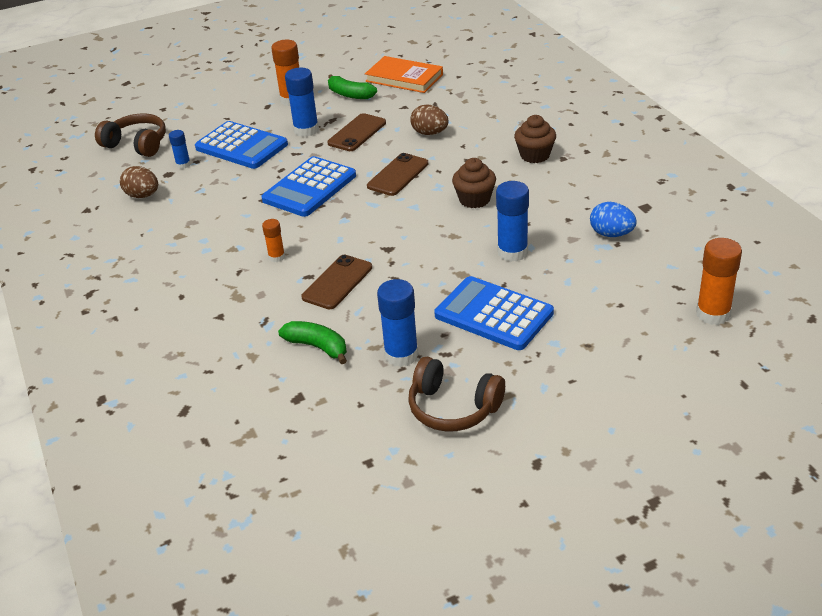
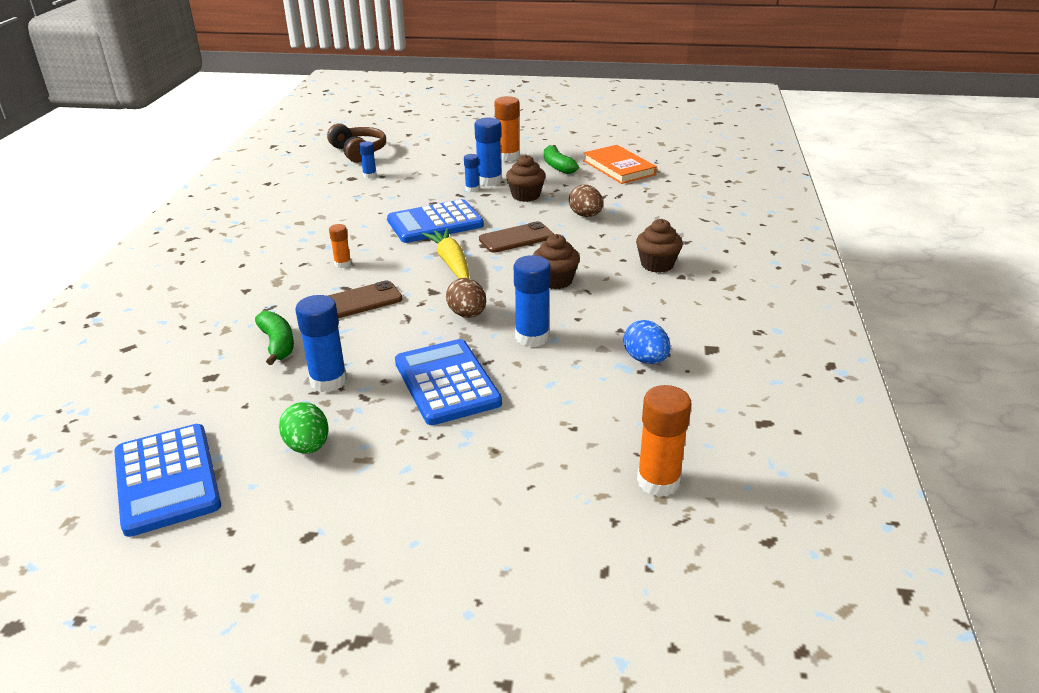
camera: 30 degrees right, 5 degrees down
(143, 195) = (314, 186): brown egg -> brown egg (467, 314)
(241, 146) = (426, 177): blue calculator -> blue calculator (167, 479)
(301, 143) = (472, 189): none -> blue glue stick
(357, 133) = (526, 196): brown phone -> brown cupcake
(370, 218) = (451, 262): none -> yellow carrot
(453, 408) = (308, 446): brown headphones -> green egg

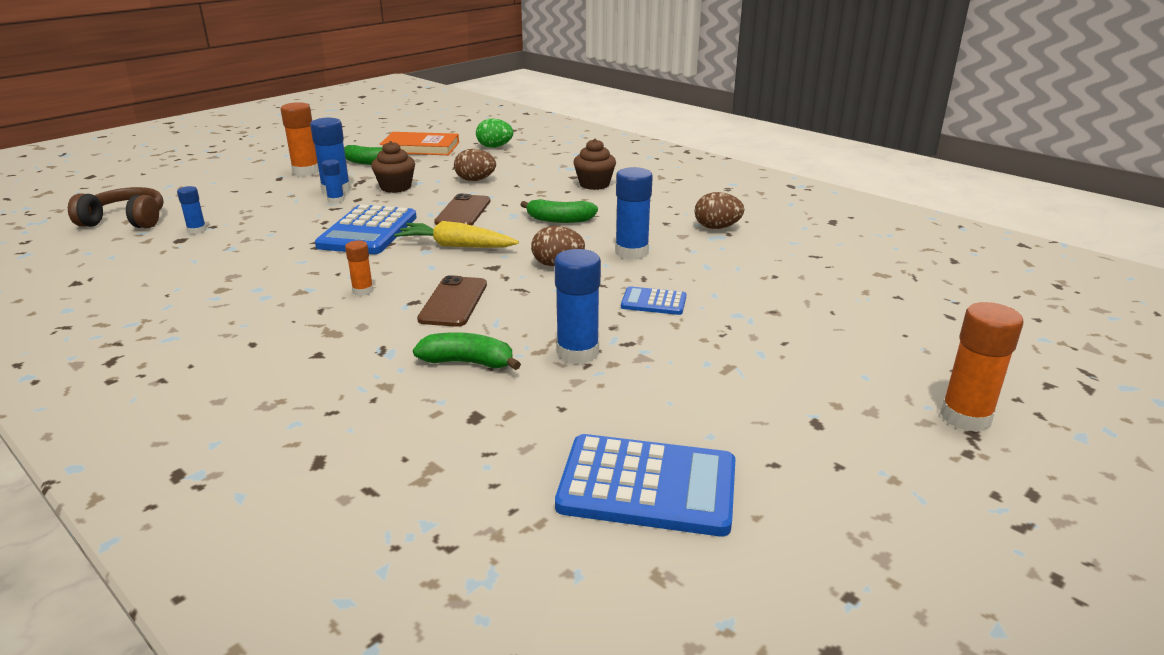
camera: 55 degrees left, 5 degrees down
(308, 446) = (677, 390): green egg -> green egg (494, 147)
(447, 383) = (653, 302): blue calculator -> blue calculator, size x0.52
(555, 281) = (559, 220): brown cupcake -> green banana
(645, 359) = (717, 228): blue egg -> brown egg
(658, 481) = (866, 270): orange glue stick -> orange glue stick (965, 417)

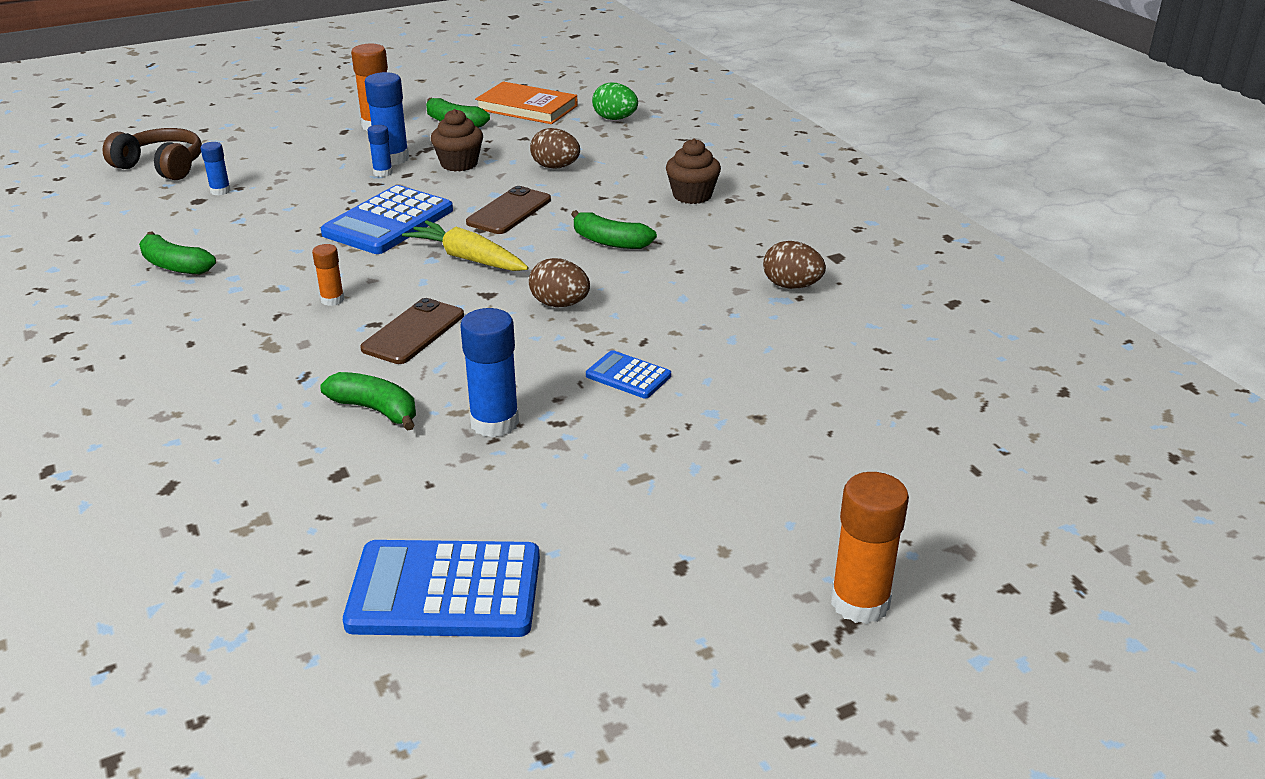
camera: 20 degrees right, 5 degrees up
(193, 289) = (175, 265): none -> green banana
(631, 252) = (658, 303): blue glue stick -> none
(647, 486) = (445, 591): blue calculator -> blue calculator turned 150 degrees clockwise

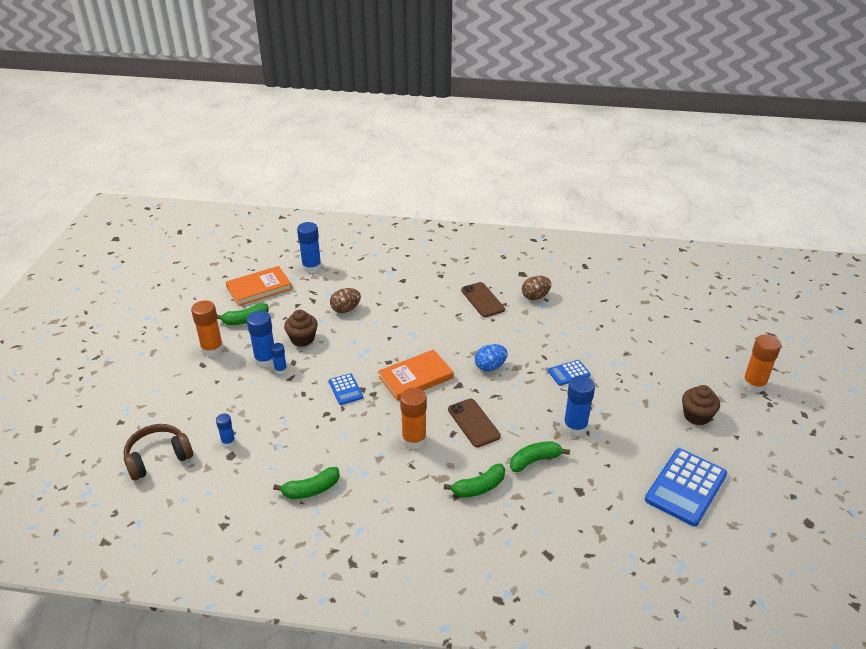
camera: 55 degrees left, 5 degrees up
(332, 300) = (414, 439): orange glue stick -> orange glue stick, size x1.80
(388, 222) = (345, 389): blue calculator -> blue calculator, size x0.52
(467, 258) = (416, 377): yellow carrot -> orange book
(509, 211) = (379, 344): brown phone -> brown phone (482, 300)
(560, 304) = (490, 367): brown egg -> blue egg
(610, 242) = (445, 327): green banana -> green banana (479, 487)
(615, 119) = (311, 267): green egg -> blue glue stick
(692, 195) = (425, 283): brown cupcake -> brown cupcake (696, 416)

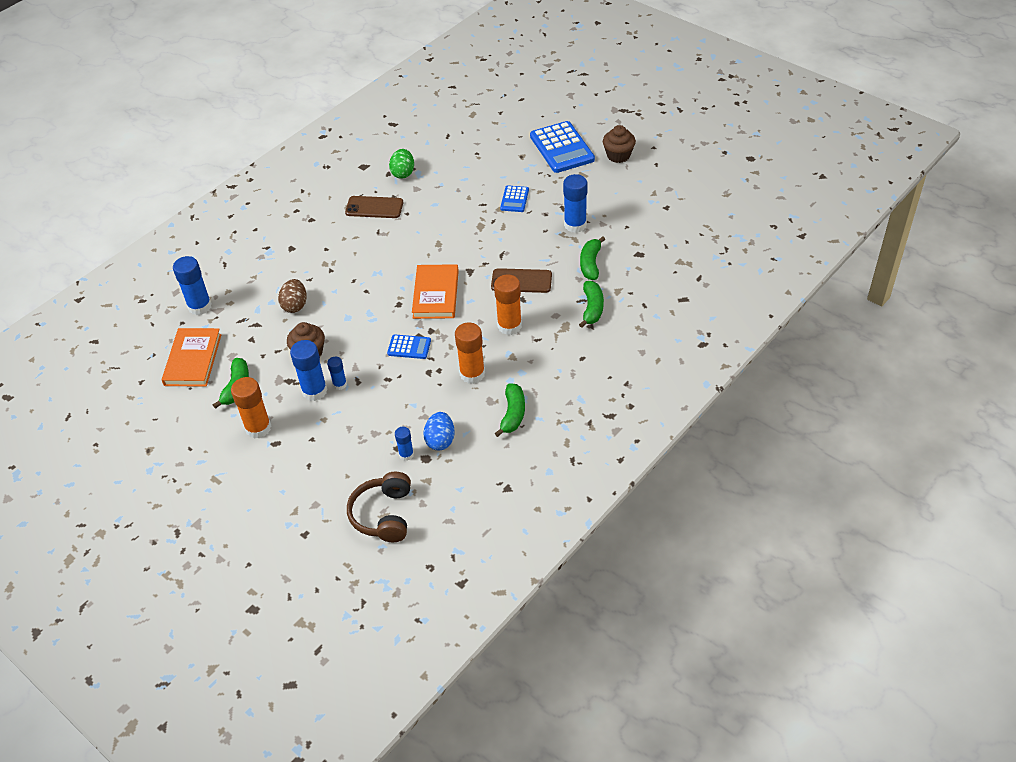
camera: 55 degrees left, 10 degrees up
(490, 367) = (465, 242): blue egg -> blue egg (440, 440)
(535, 297) = (403, 173): brown egg -> green egg
(685, 487) = (678, 198): blue calculator -> blue calculator (562, 148)
(754, 384) = (613, 110): orange glue stick -> orange glue stick (472, 374)

